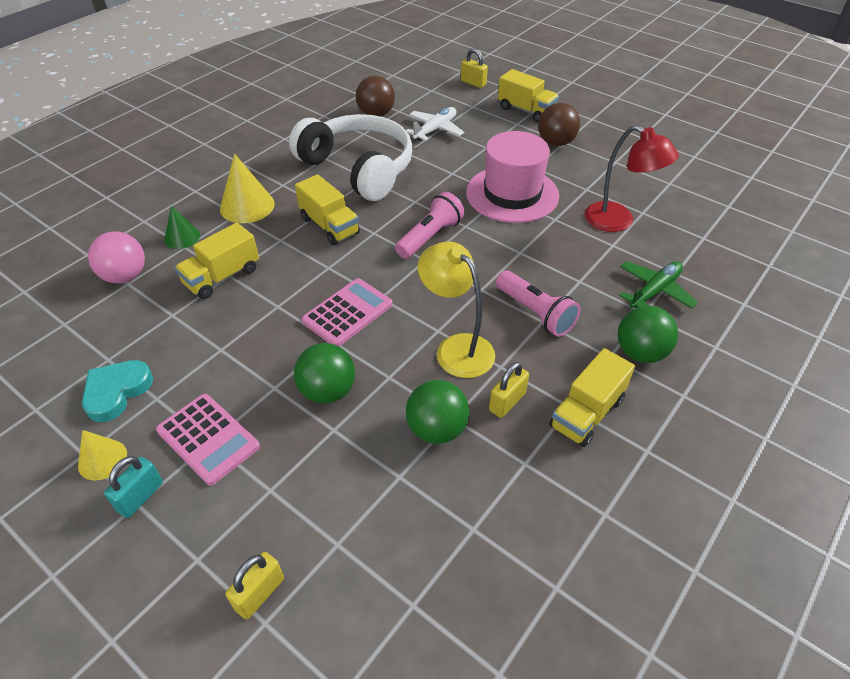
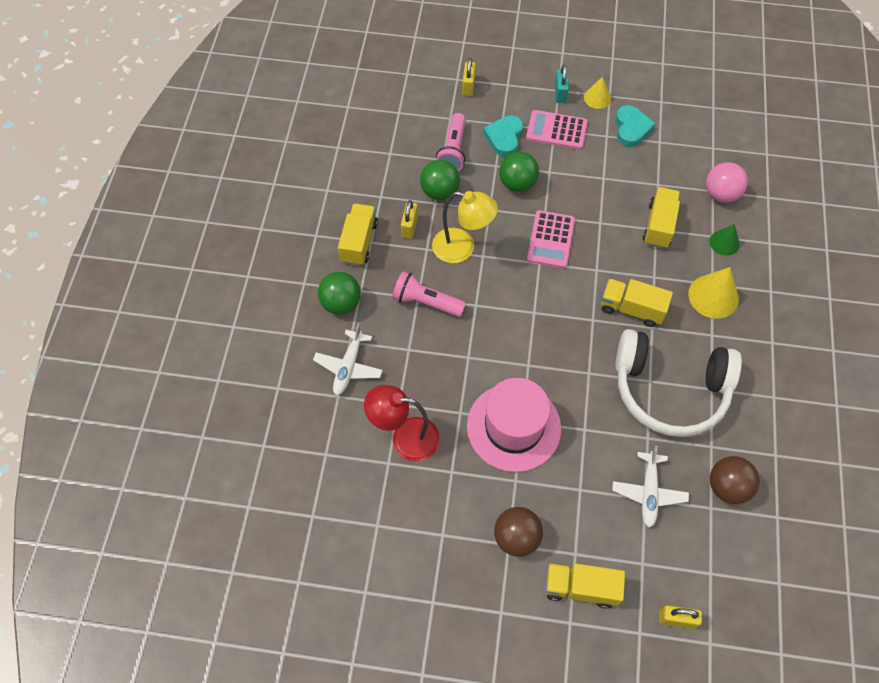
camera: 150 degrees right, 15 degrees up
(286, 465) = (504, 138): none -> turquoise heart
(430, 237) = (547, 337): pink flashlight -> pink flashlight (453, 151)
(654, 291) = (348, 367): green plane -> white plane

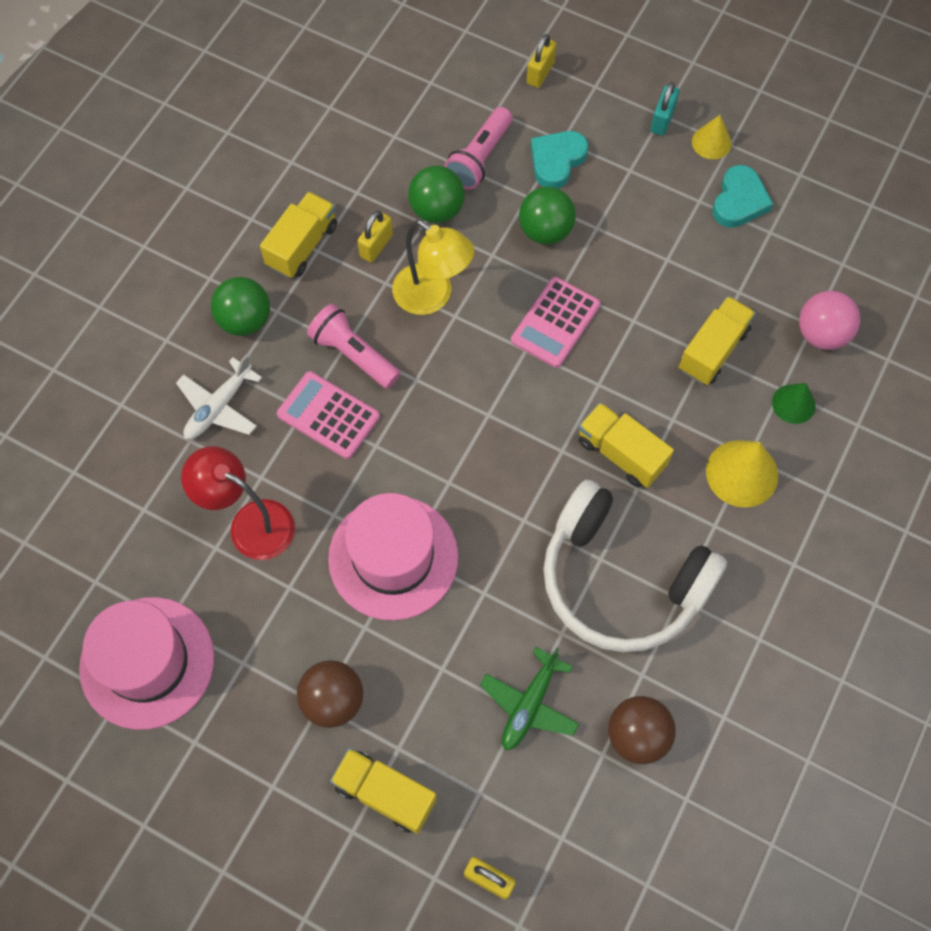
camera: 20 degrees right, 5 degrees up
(374, 559) = (147, 662): none -> pink hat
(556, 130) = (633, 172): pink calculator -> pink calculator (328, 416)
(648, 492) = (529, 705): white plane -> green plane

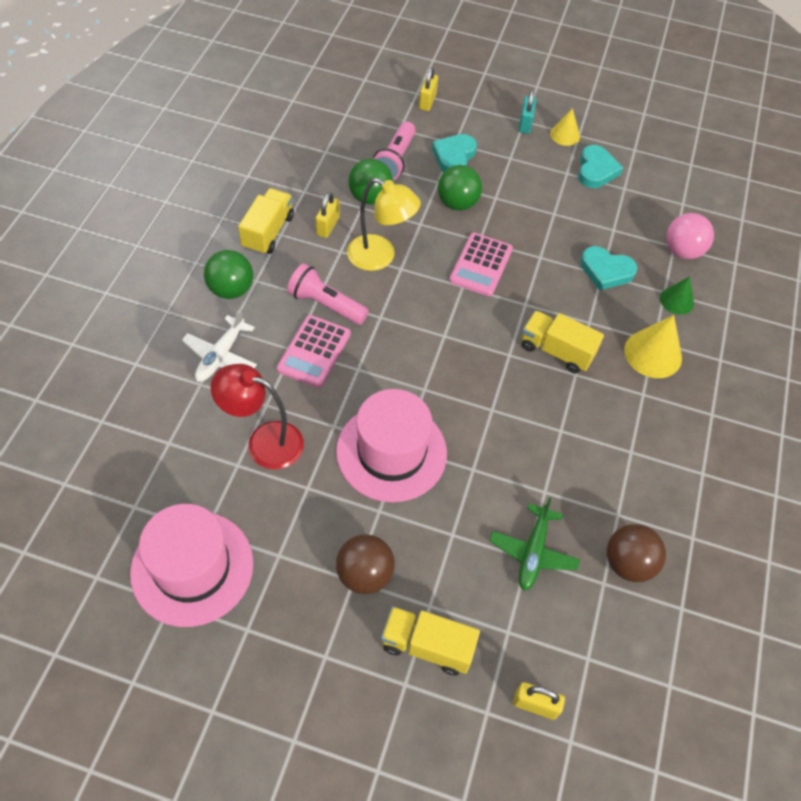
camera: 15 degrees left, 10 degrees down
(328, 416) = (314, 351): pink calculator -> pink calculator turned 90 degrees counterclockwise
(621, 580) = (581, 444): white headphones -> none
(713, 350) = (606, 271): yellow truck -> turquoise heart

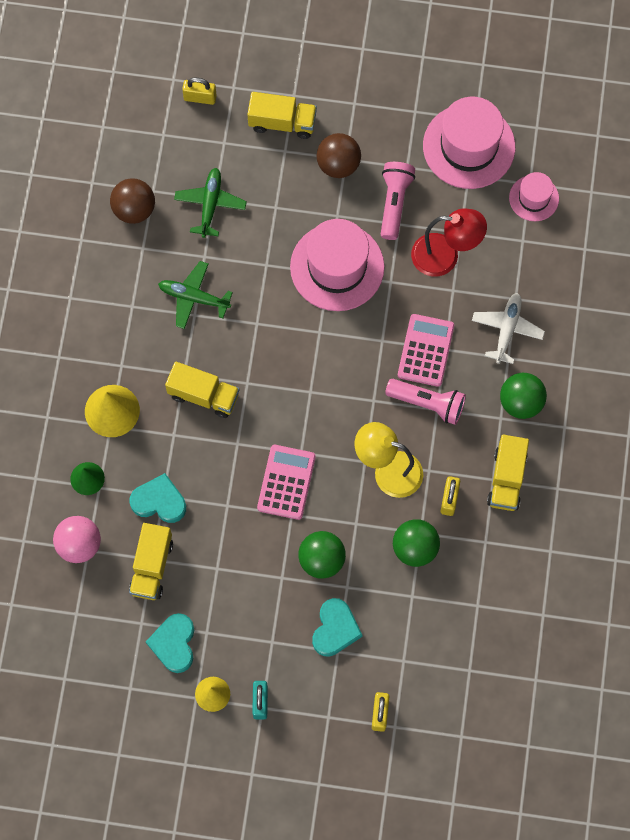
camera: 175 degrees right, 15 degrees up
(136, 488) = (534, 198): none -> pink hat
(395, 160) = (399, 609): pink flashlight -> pink flashlight (394, 203)
(560, 448) = (193, 297): none -> green plane
(614, 224) = (151, 567): none -> yellow truck

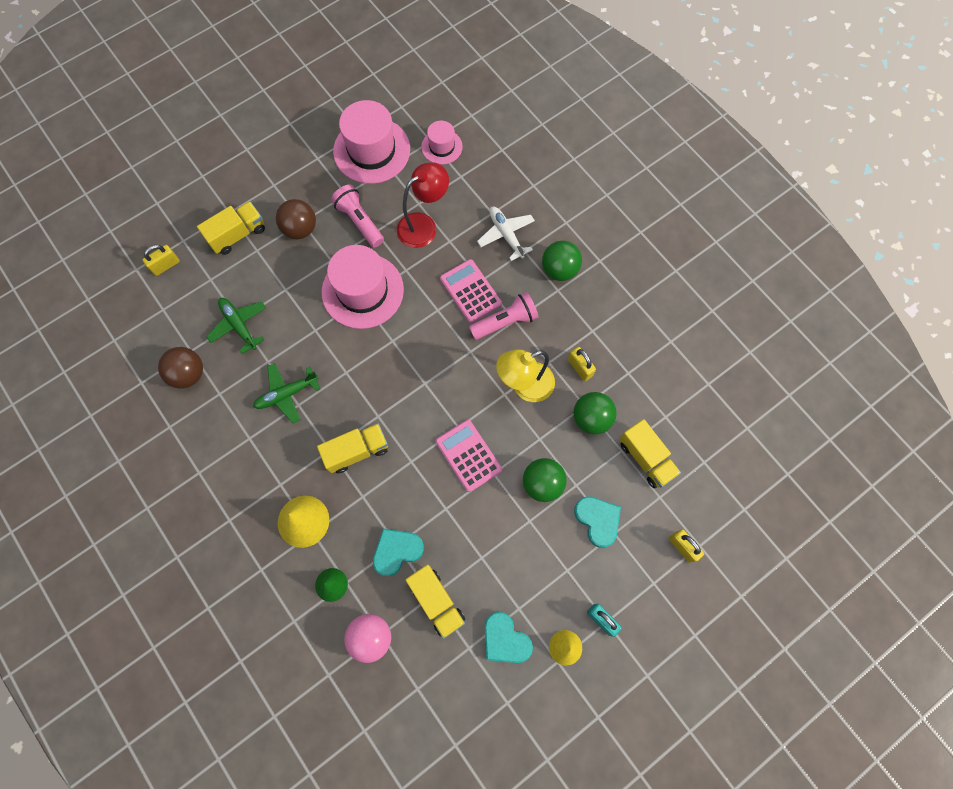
camera: 45 degrees left, 0 degrees up
(506, 479) = (600, 323): yellow truck -> yellow truck (646, 458)

